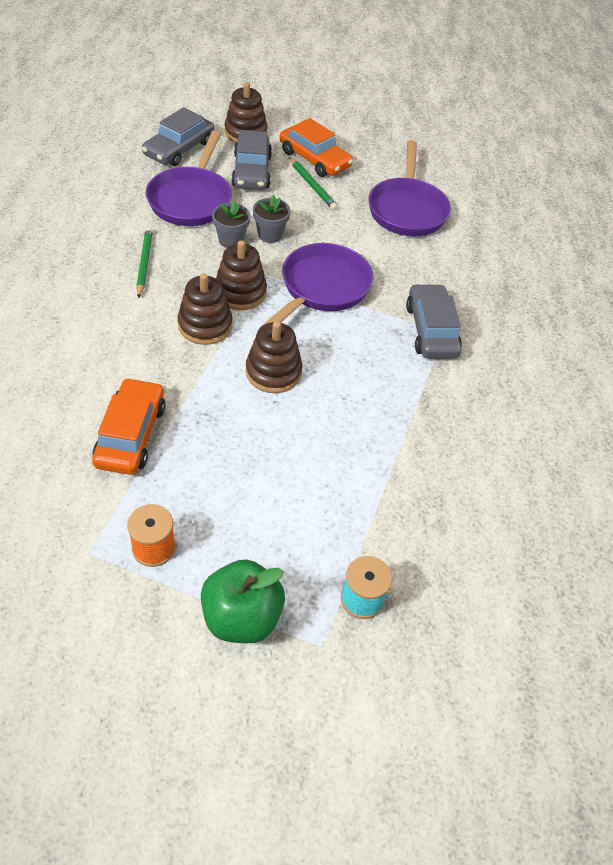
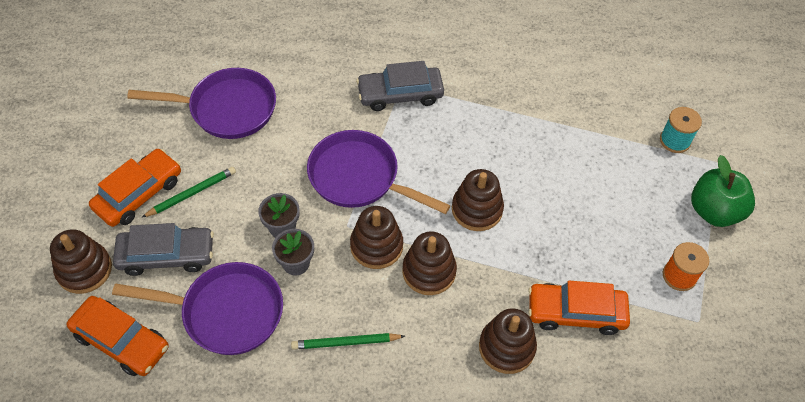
camera: 90 degrees left, 5 degrees up
(107, 371) = (506, 347): none -> brown stacking toy
(179, 148) = (121, 341): grey car -> orange car

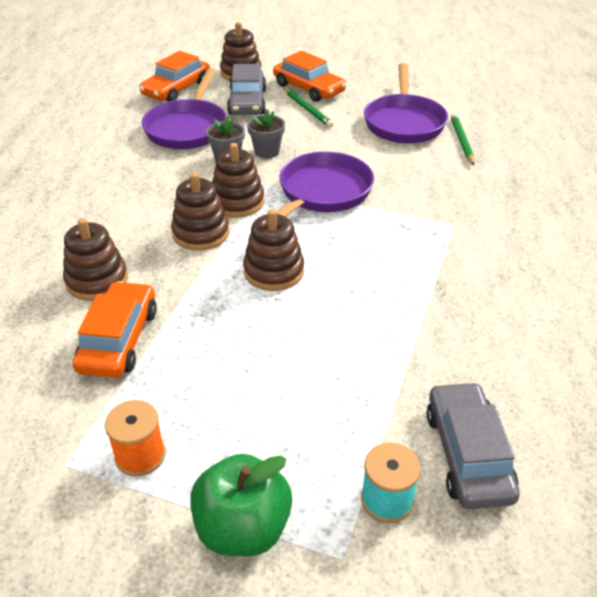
camera: 95 degrees right, 15 degrees down
(345, 342) = (139, 183): green pencil -> green pencil (461, 141)
(400, 94) = (440, 223): grey car -> grey car (468, 454)

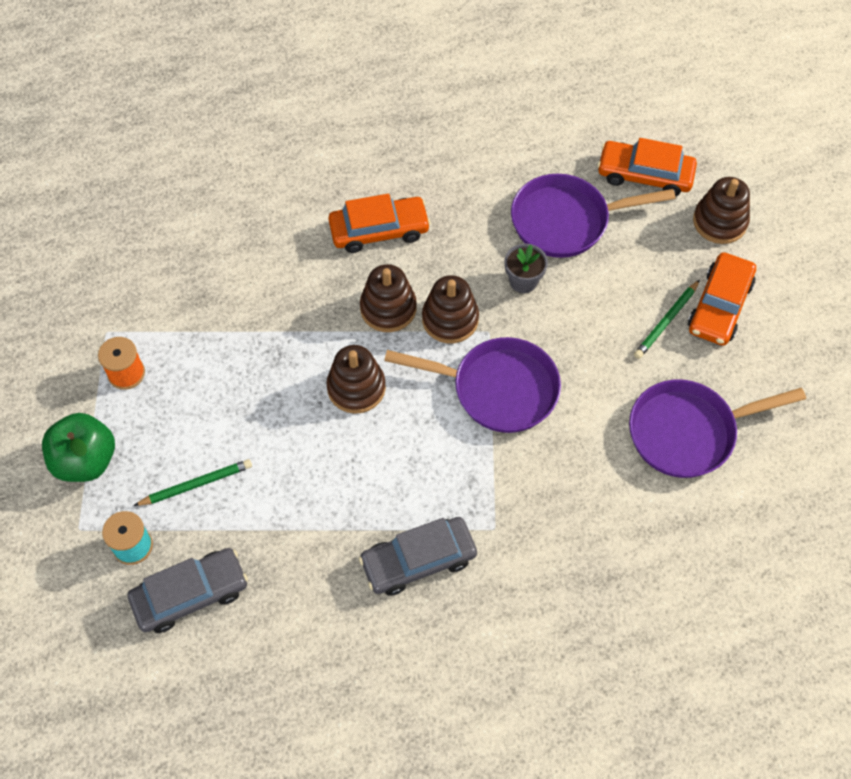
camera: 70 degrees right, 20 degrees up
(97, 280) = (294, 259): brown stacking toy -> none
(119, 339) = (231, 308): orange car -> orange car (379, 230)
(247, 102) = (652, 254): grey car -> grey car (418, 560)
(267, 151) = (554, 312): grey flower pot -> none
(461, 141) = (674, 505): green pencil -> green pencil (196, 484)

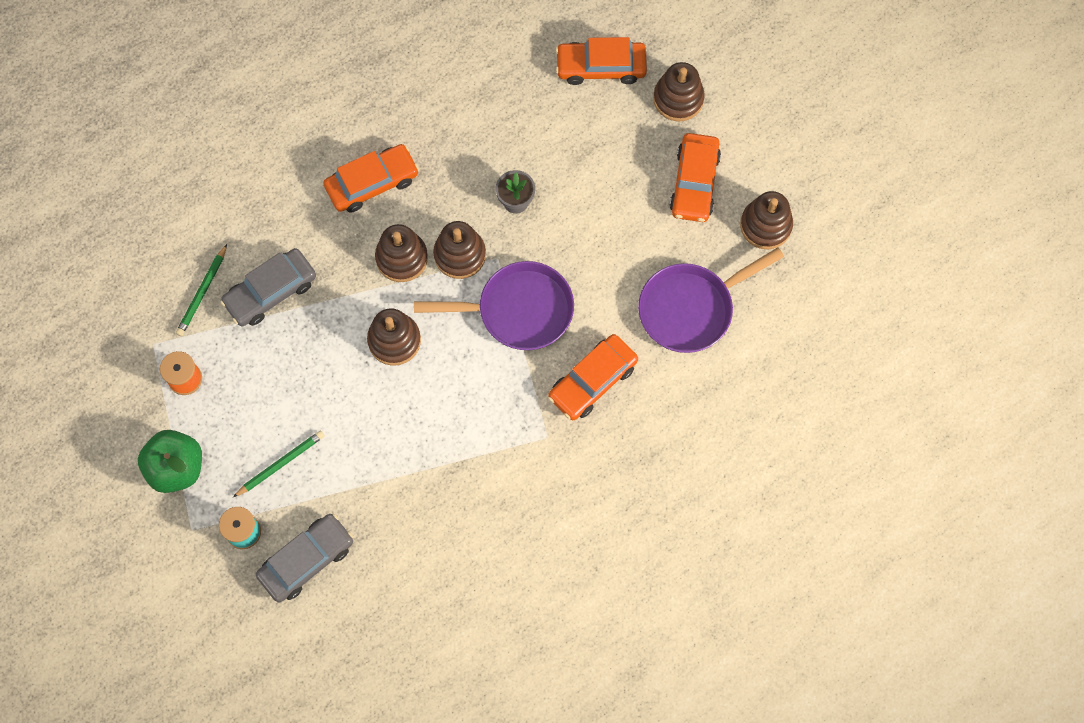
camera: 15 degrees left, 10 degrees up
(418, 560) = (490, 481): grey car -> grey car (270, 292)
(560, 481) = (592, 381): none -> orange car
(566, 221) = (540, 132): purple pan -> none
(666, 321) = (651, 209): green pencil -> green pencil (202, 292)
(789, 366) = (765, 225): none -> brown stacking toy

